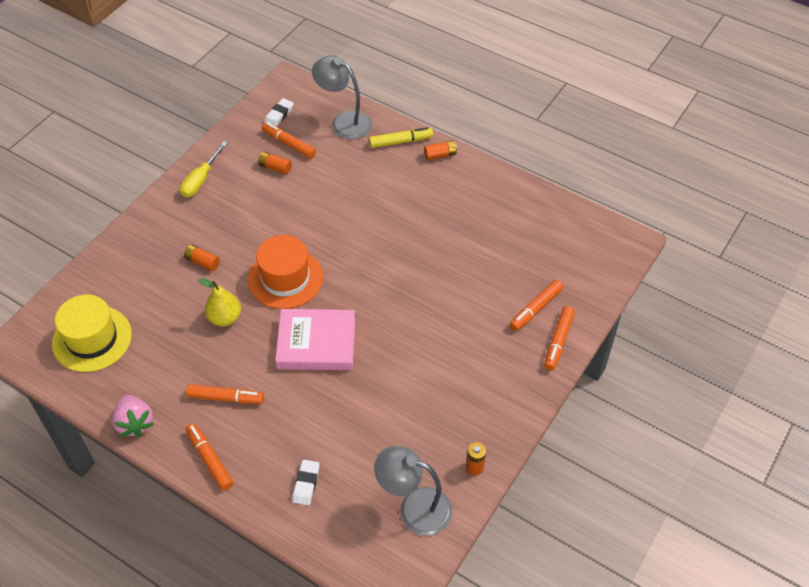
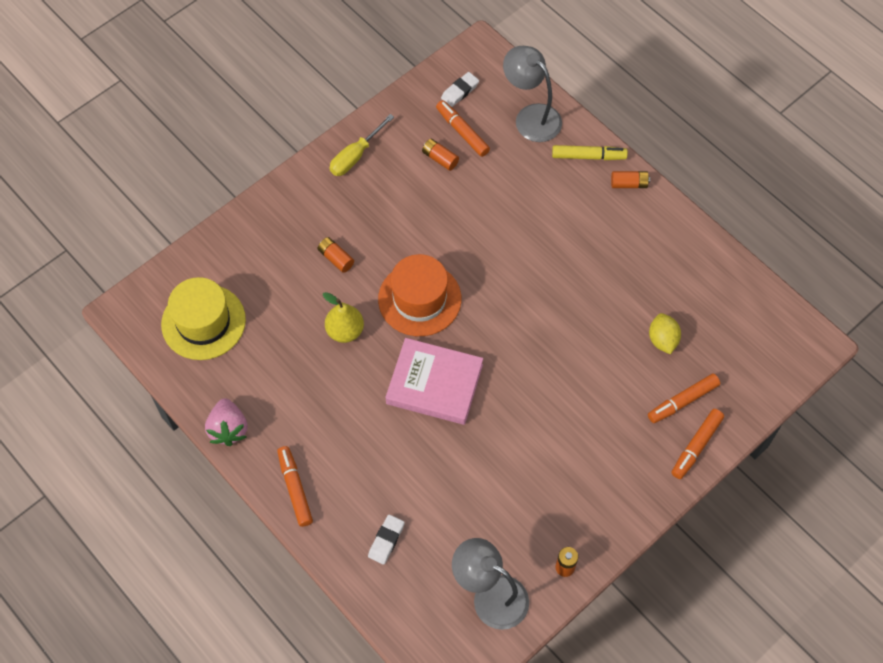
camera: 15 degrees right, 10 degrees up
(225, 398) = (325, 423): orange marker -> none
(504, 265) = (662, 340): none -> yellow lemon

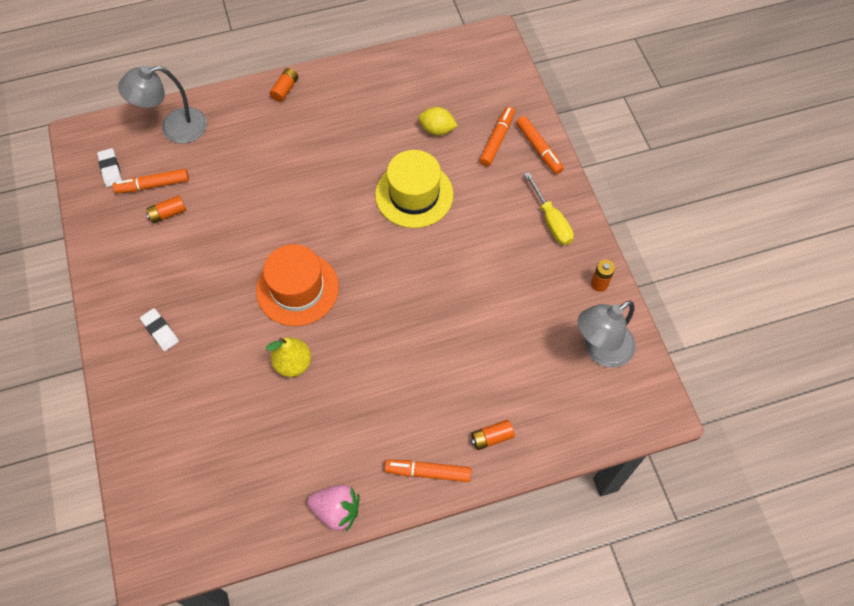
camera: 65 degrees left, 0 degrees up
(203, 322) = (208, 490): yellow hat -> yellow hat (414, 194)
(336, 258) = (214, 341): orange battery -> orange battery (491, 437)
(355, 156) = (117, 280): yellow screwdriver -> yellow screwdriver (551, 221)
(386, 540) = (514, 413): white eraser -> white eraser (160, 331)
(434, 384) = (386, 311): pink book -> none
(588, 156) = (241, 105): yellow marker -> none
(683, 401) = (497, 140): orange marker -> orange marker turned 150 degrees counterclockwise

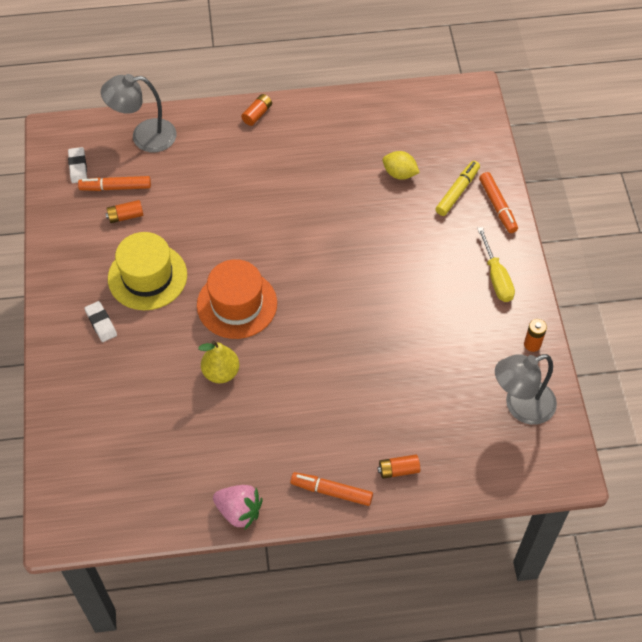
camera: 10 degrees right, 5 degrees down
(414, 194) = (365, 232): yellow hat -> yellow hat (147, 276)
(497, 140) = (457, 192): orange marker -> yellow marker

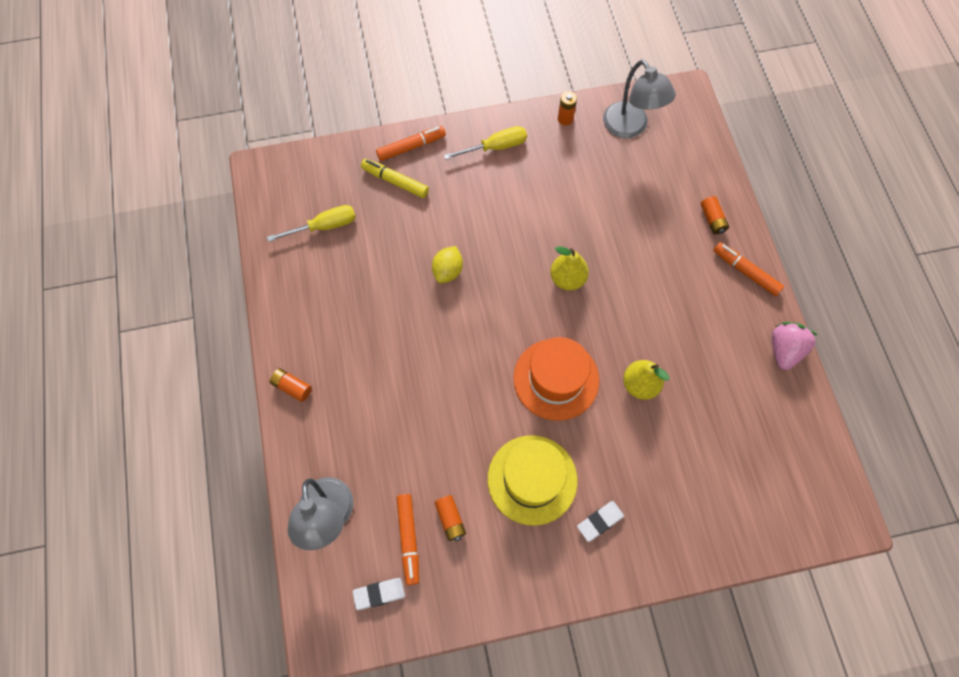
camera: 95 degrees left, 10 degrees up
(332, 491) = (746, 272): orange marker -> orange marker turned 120 degrees clockwise
(339, 325) = (567, 279): none -> yellow pear
(399, 174) = (374, 234): yellow lemon -> yellow lemon (448, 271)
(410, 137) = (324, 226): none -> yellow screwdriver

